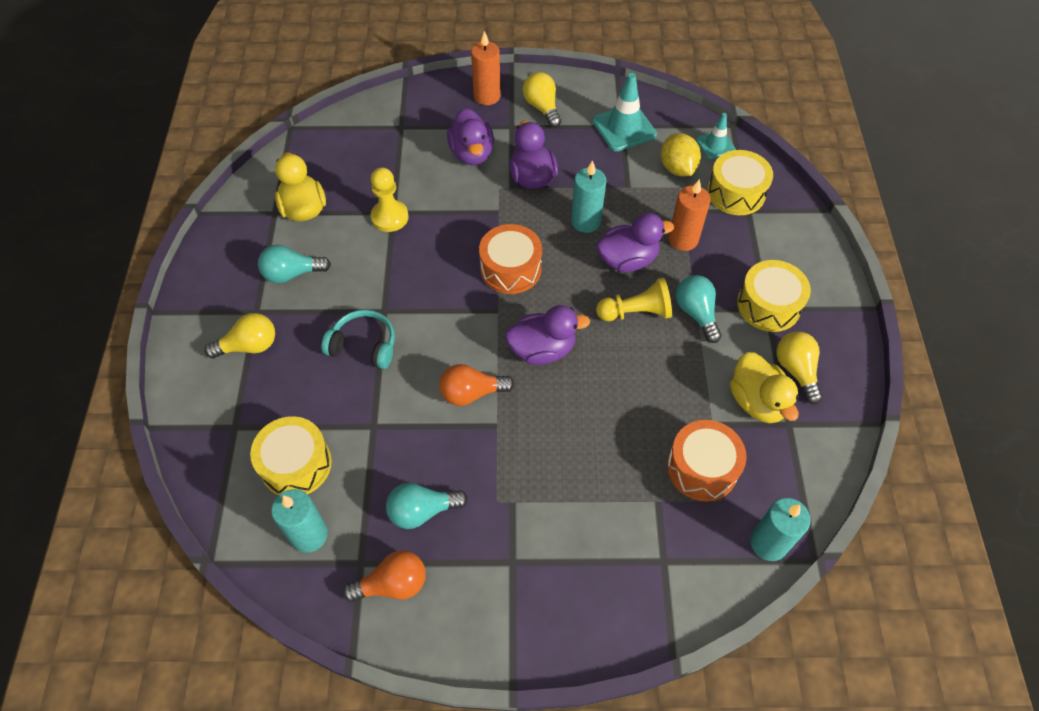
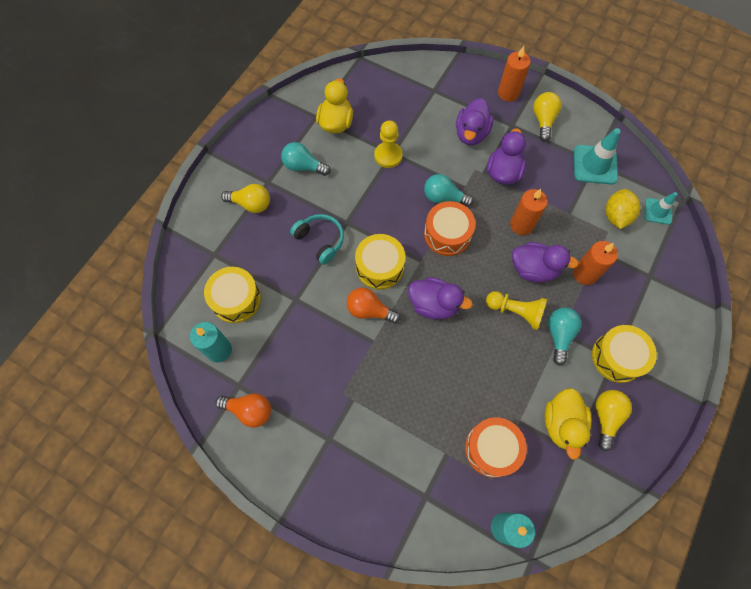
camera: 30 degrees right, 10 degrees up
(422, 511) = (293, 373): turquoise light bulb -> turquoise light bulb (443, 197)
(586, 221) = (521, 225): turquoise candle -> orange candle
(736, 193) = (649, 257): yellow drum -> yellow drum (380, 267)

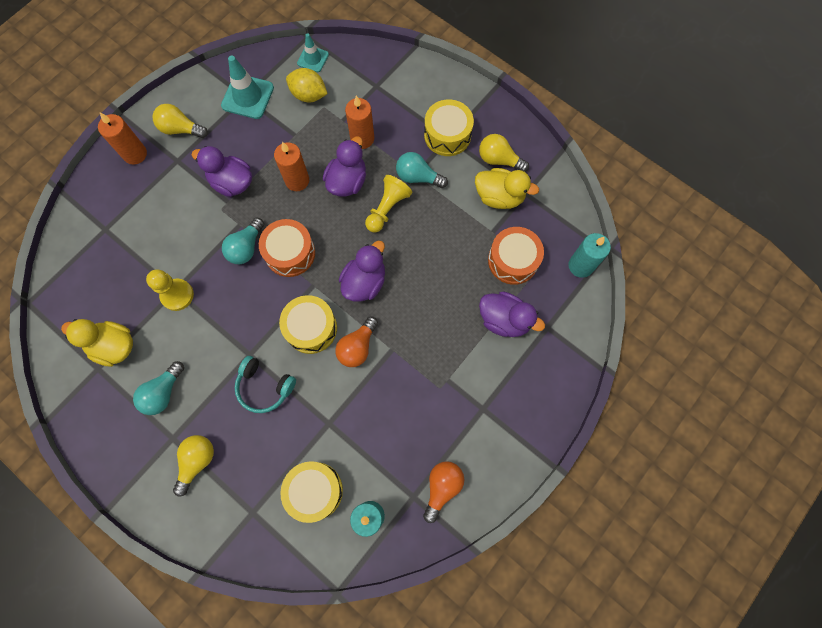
camera: 80 degrees left, 5 degrees up
(320, 240) = (265, 387): turquoise headphones -> turquoise headphones turned 120 degrees counterclockwise
(471, 134) = (175, 203): purple duck -> purple duck (504, 320)

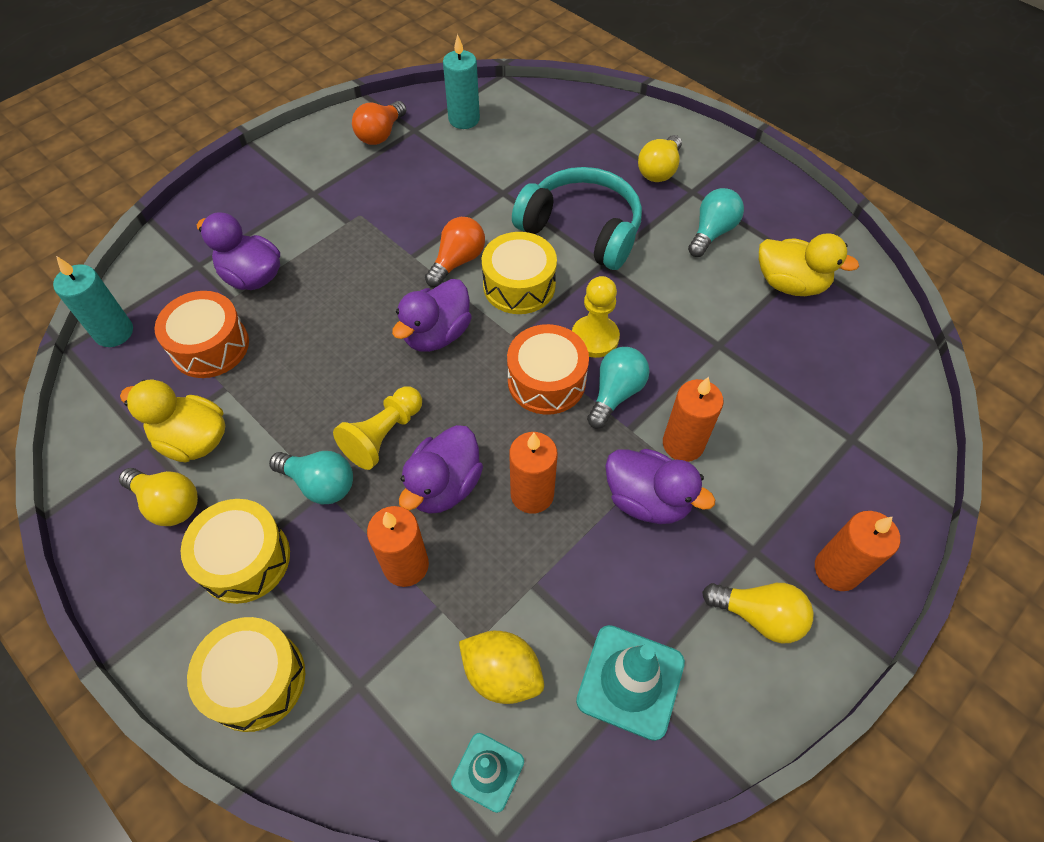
camera: 175 degrees left, 15 degrees down
(177, 295) = (714, 337): yellow pawn -> yellow pawn (595, 338)
(208, 217) = (683, 444): none -> orange candle
(265, 387) = (581, 230): turquoise headphones -> turquoise headphones, size x1.65
(314, 491) = (523, 140): yellow drum -> yellow drum (256, 680)

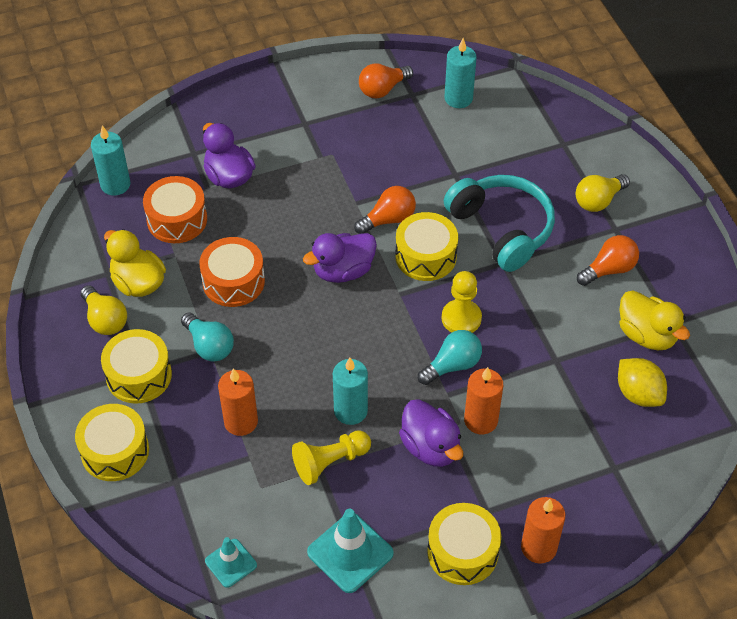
camera: 25 degrees right, 5 degrees down
(383, 435) = (268, 330): yellow pawn -> yellow pawn (330, 462)
(444, 486) = (292, 381): purple duck -> none
(502, 674) = (269, 513): yellow lemon -> yellow lemon (638, 394)
(532, 494) = (350, 411): orange candle -> turquoise candle
(546, 381) = (406, 336): orange drum -> orange drum (233, 281)
(712, 232) = (609, 269): turquoise light bulb -> orange light bulb
(759, 616) = (462, 552): yellow light bulb -> yellow drum

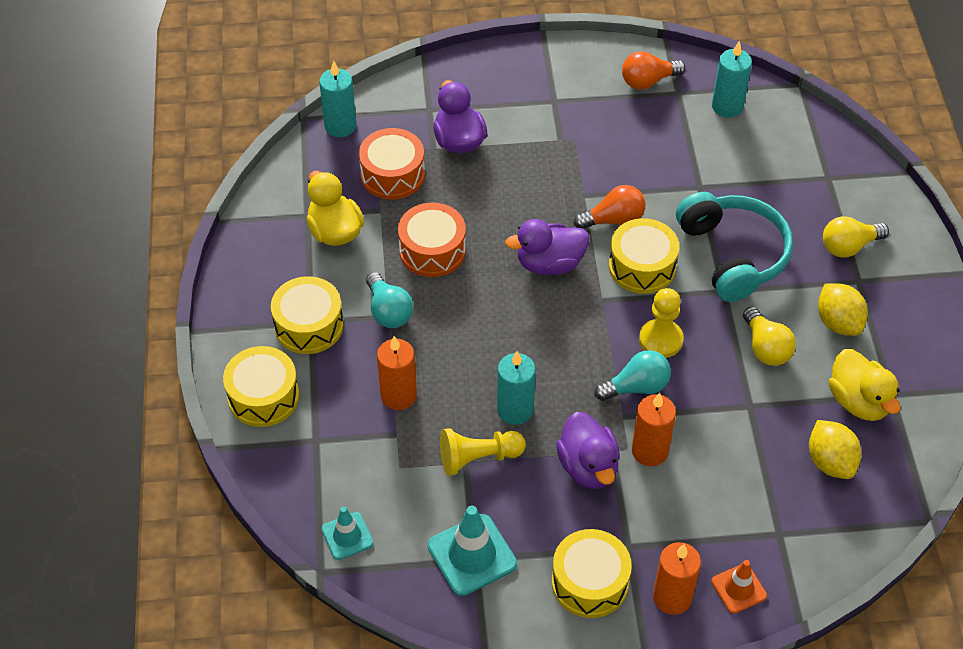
camera: 15 degrees right, 0 degrees up
(105, 320) = (291, 262): yellow light bulb -> yellow light bulb (765, 348)
(594, 525) = (738, 588): none -> orange traffic cone
(609, 269) = (838, 322): orange light bulb -> yellow lemon

